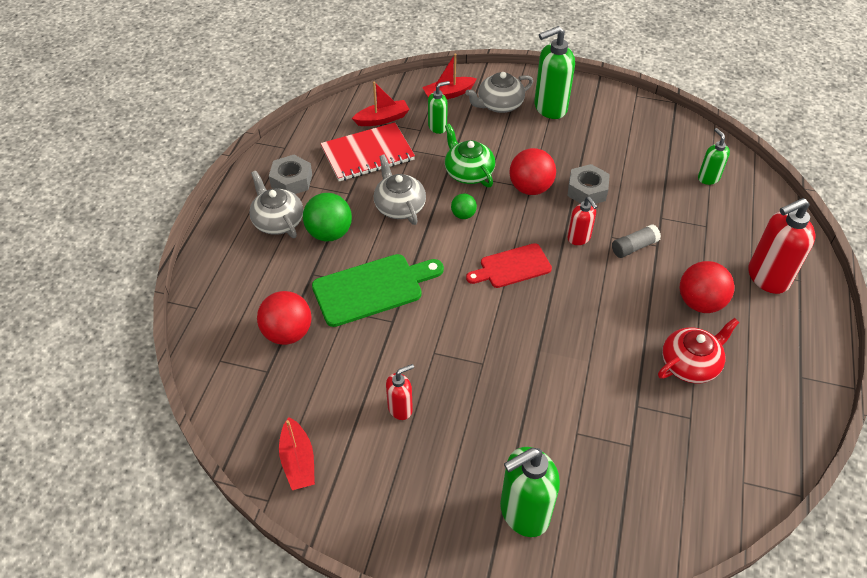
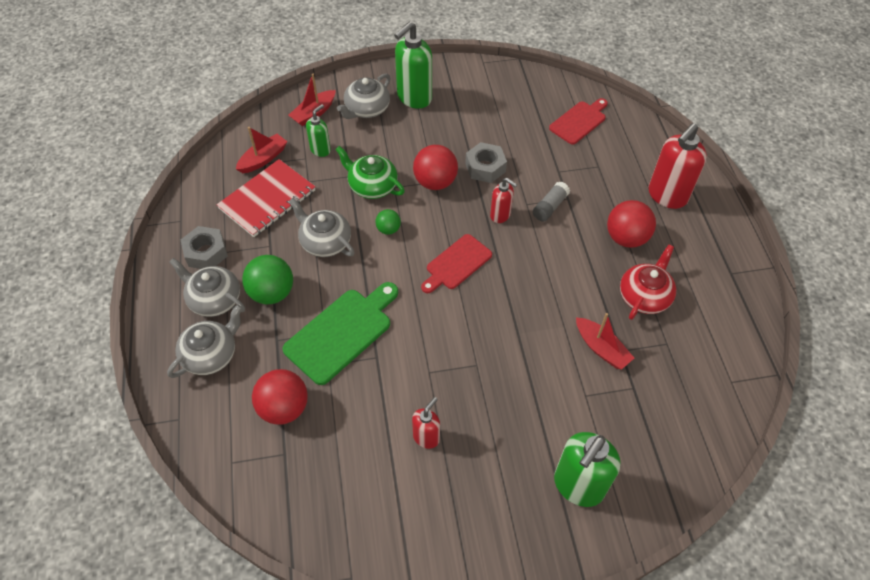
camera: 25 degrees left, 5 degrees up
(250, 265) = (211, 354): none -> grey teapot
(298, 461) = (359, 528): red boat -> red boat (601, 348)
(708, 178) = (579, 121): green soap dispenser -> red cutting board

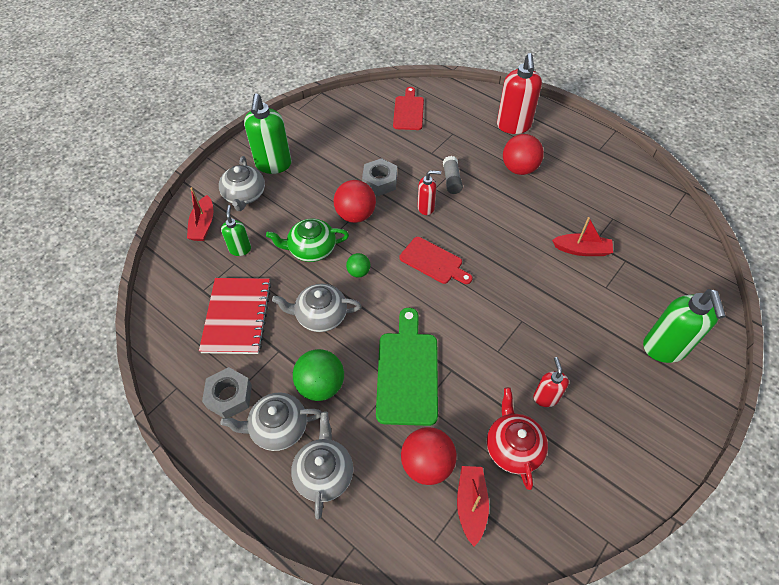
camera: 40 degrees left, 0 degrees up
(263, 159) = (198, 287): red boat -> red boat (471, 505)
(456, 264) = (433, 262): red cutting board -> red cutting board turned 60 degrees counterclockwise
(644, 296) = (569, 198): red teapot -> red teapot (513, 447)

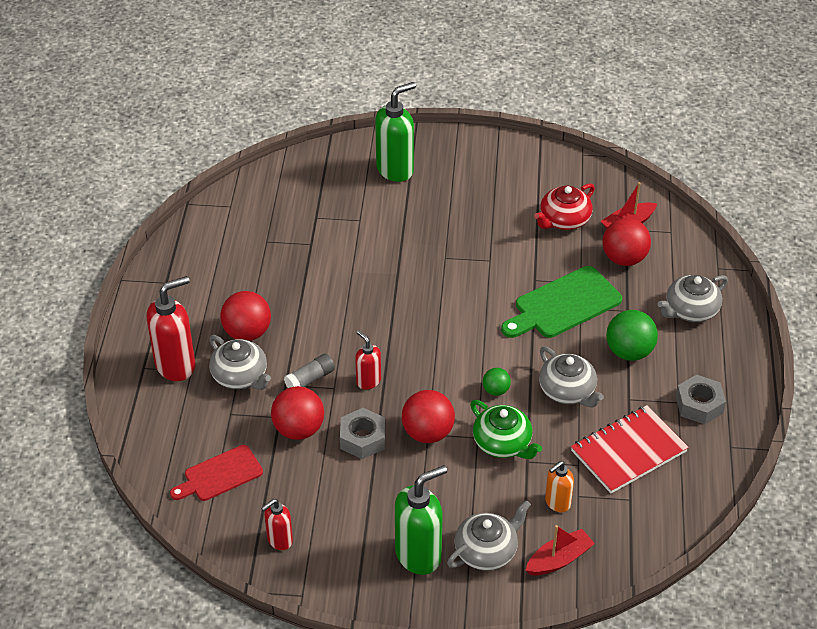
camera: 125 degrees left, 10 degrees down
(240, 249) = (557, 503): green soap dispenser -> orange soap dispenser
(278, 427) = (689, 357): grey teapot -> grey teapot (240, 376)
(413, 157) = (299, 429): none -> red ball
(433, 262) = (433, 342): red cutting board -> none
(545, 397) = (505, 218): red soap dispenser -> red soap dispenser (279, 540)
(582, 250) = (327, 248): red boat -> none

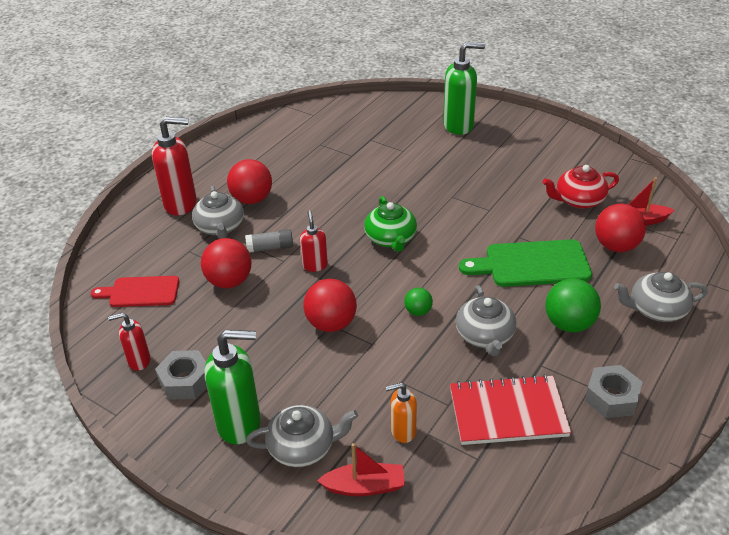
camera: 30 degrees right, 5 degrees down
(362, 439) = (273, 307): grey nut -> grey nut (185, 380)
(503, 443) = (391, 358): green teapot -> green teapot (391, 239)

